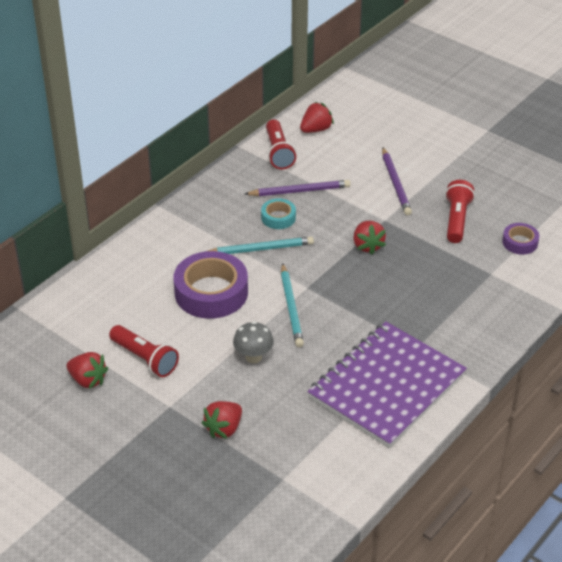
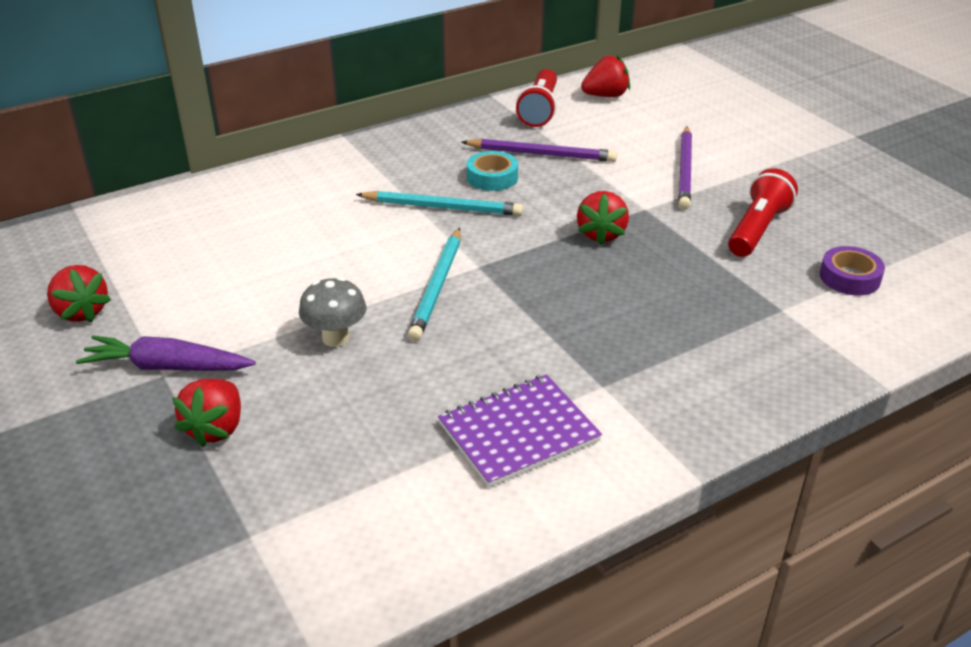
camera: 20 degrees right, 5 degrees down
(145, 359) = (181, 304): red flashlight -> none
(168, 401) = (167, 367): none -> purple carrot
(211, 292) = (336, 243): purple tape -> none
(224, 429) = (216, 428): red strawberry -> red strawberry turned 45 degrees counterclockwise
(386, 386) = (518, 432): purple notebook -> purple notebook, size x0.56

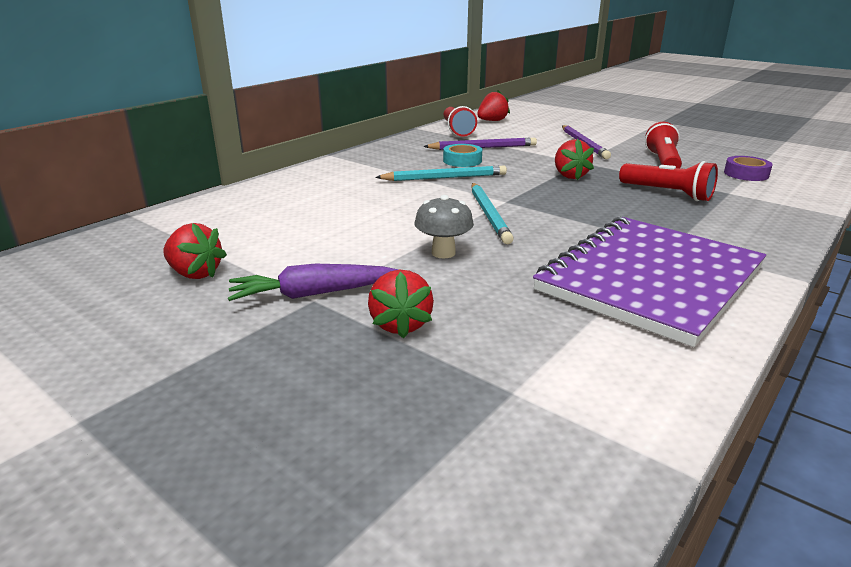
camera: 20 degrees left, 10 degrees down
(518, 432) = (649, 279): purple notebook -> purple notebook, size x1.77
(695, 294) = (668, 193): none -> red flashlight

